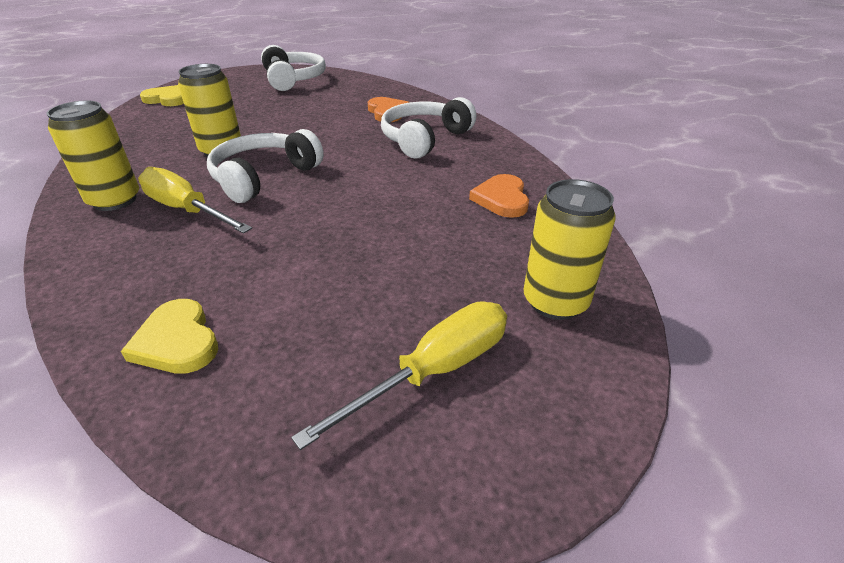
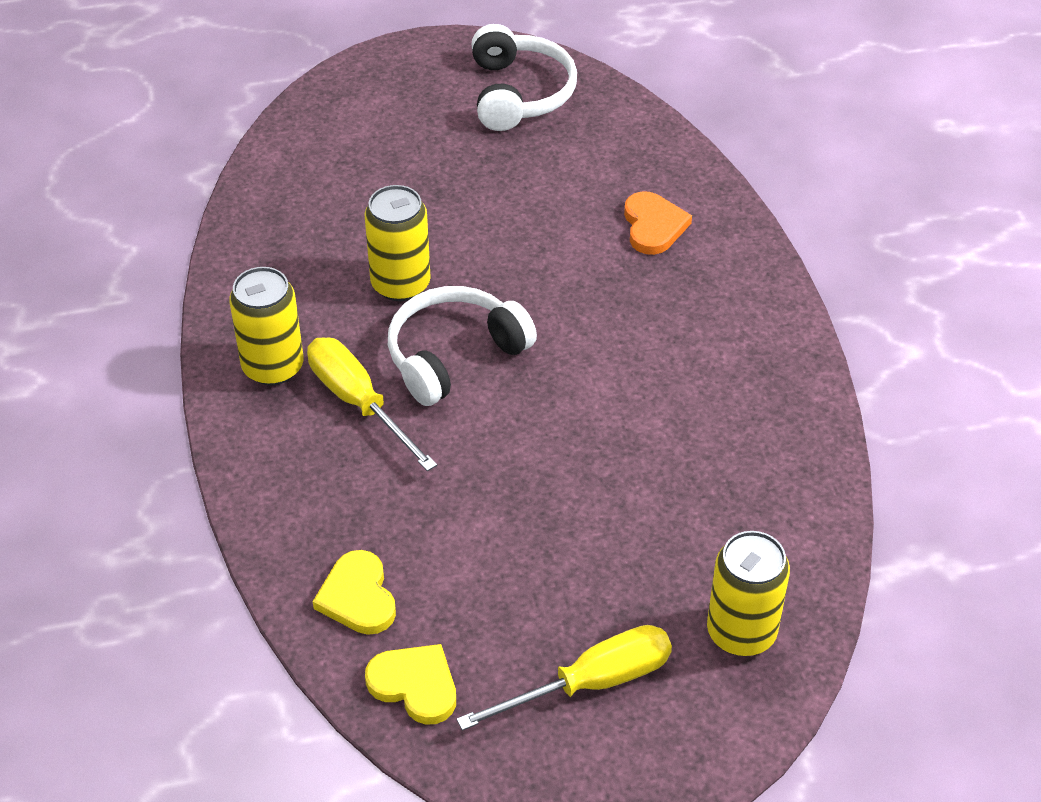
camera: 15 degrees right, 10 degrees up
(167, 99) = (319, 124): yellow heart -> yellow heart (415, 685)
(425, 139) = (690, 310): white headphones -> none
(502, 199) = (750, 461): orange heart -> none

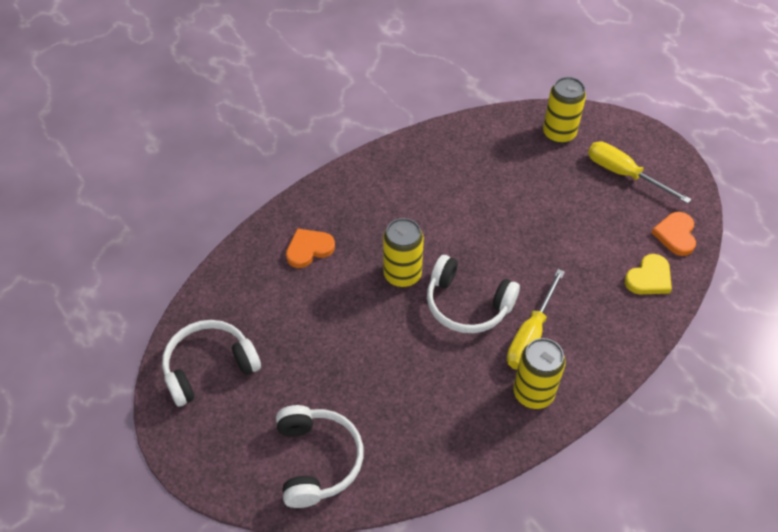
camera: 115 degrees left, 5 degrees up
(333, 145) = (317, 460): none -> white headphones
(400, 284) = (427, 356): yellow can -> yellow can (402, 274)
(415, 685) = (675, 235): yellow heart -> orange heart

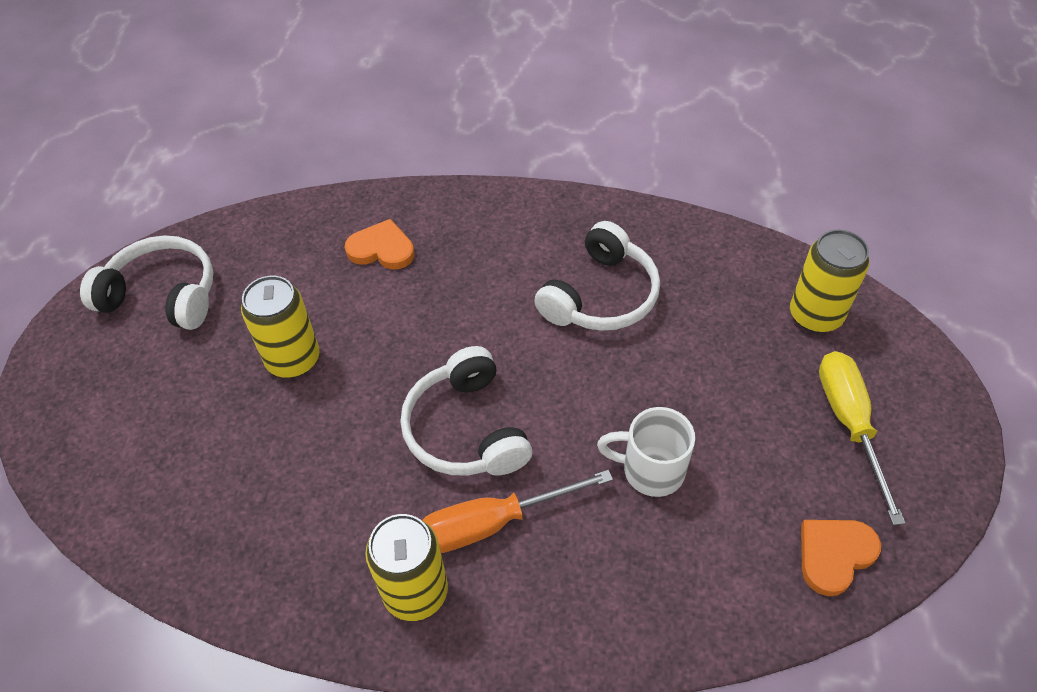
camera: 45 degrees right, 0 degrees up
(317, 460) = (133, 464): white headphones -> white headphones (600, 295)
(402, 274) = (439, 343): yellow can -> yellow can (293, 359)
(530, 335) = (493, 523): yellow screwdriver -> orange screwdriver
(569, 257) = (650, 470): none -> white mug
(649, 278) = (728, 579): yellow heart -> none

